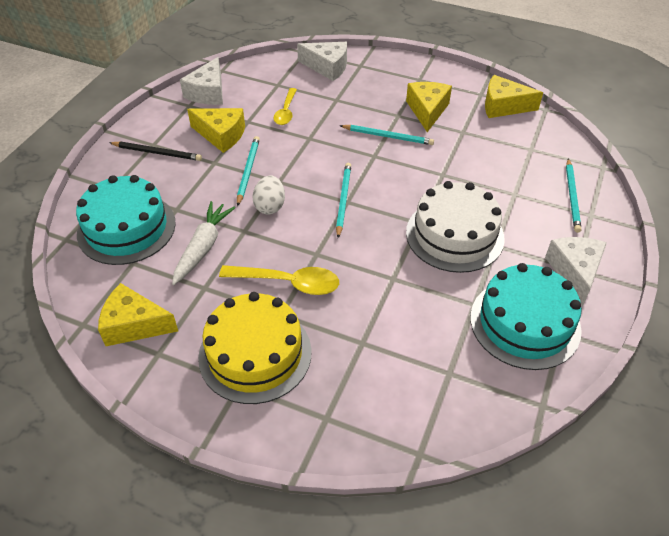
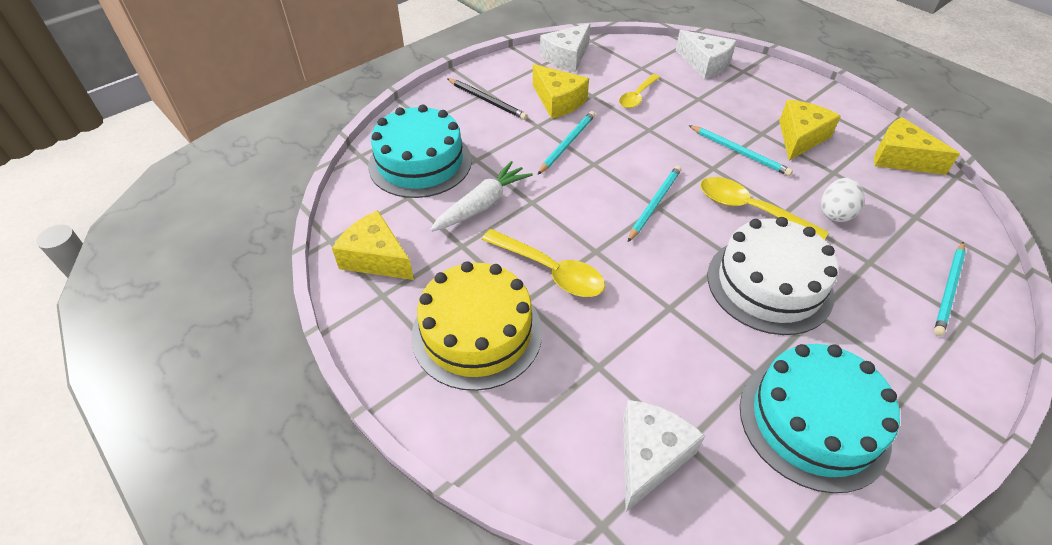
camera: 25 degrees right, 0 degrees up
(270, 206) = (572, 185): white egg -> white egg (835, 213)
(416, 181) = (750, 209): none -> yellow spoon
(575, 272) = (912, 383): white cheese -> white cheese (650, 456)

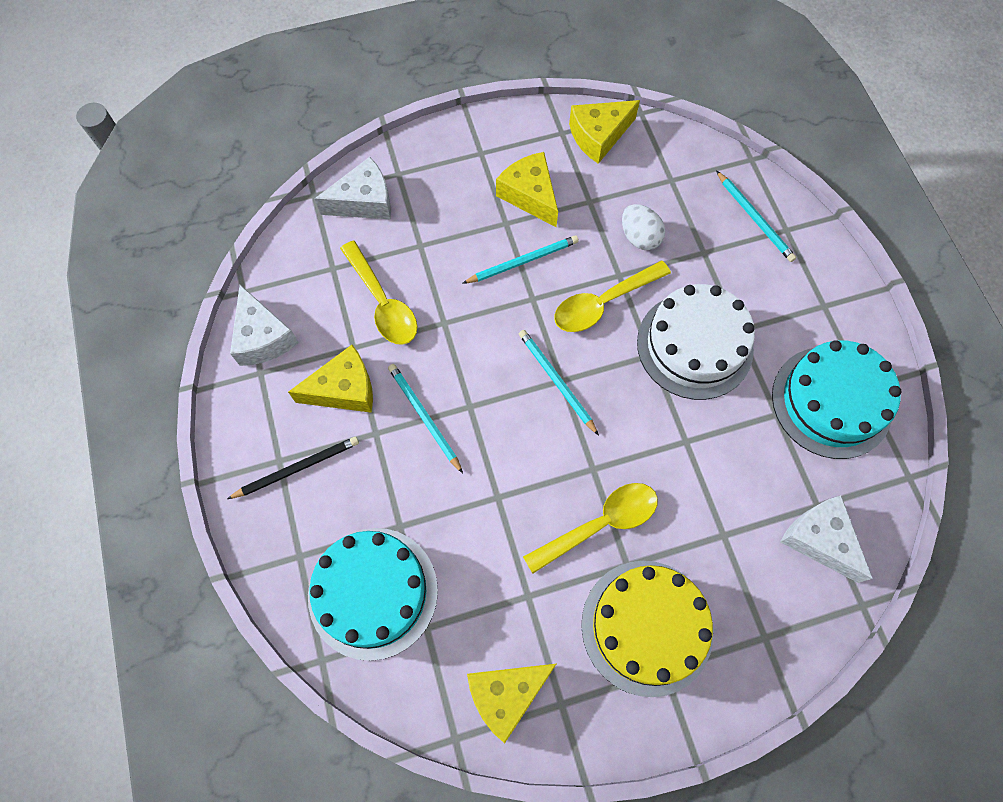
camera: 65 degrees left, 20 degrees up
(482, 205) = (478, 550): white carrot -> none
(637, 96) = (383, 303): yellow spoon -> yellow spoon, size x1.50

